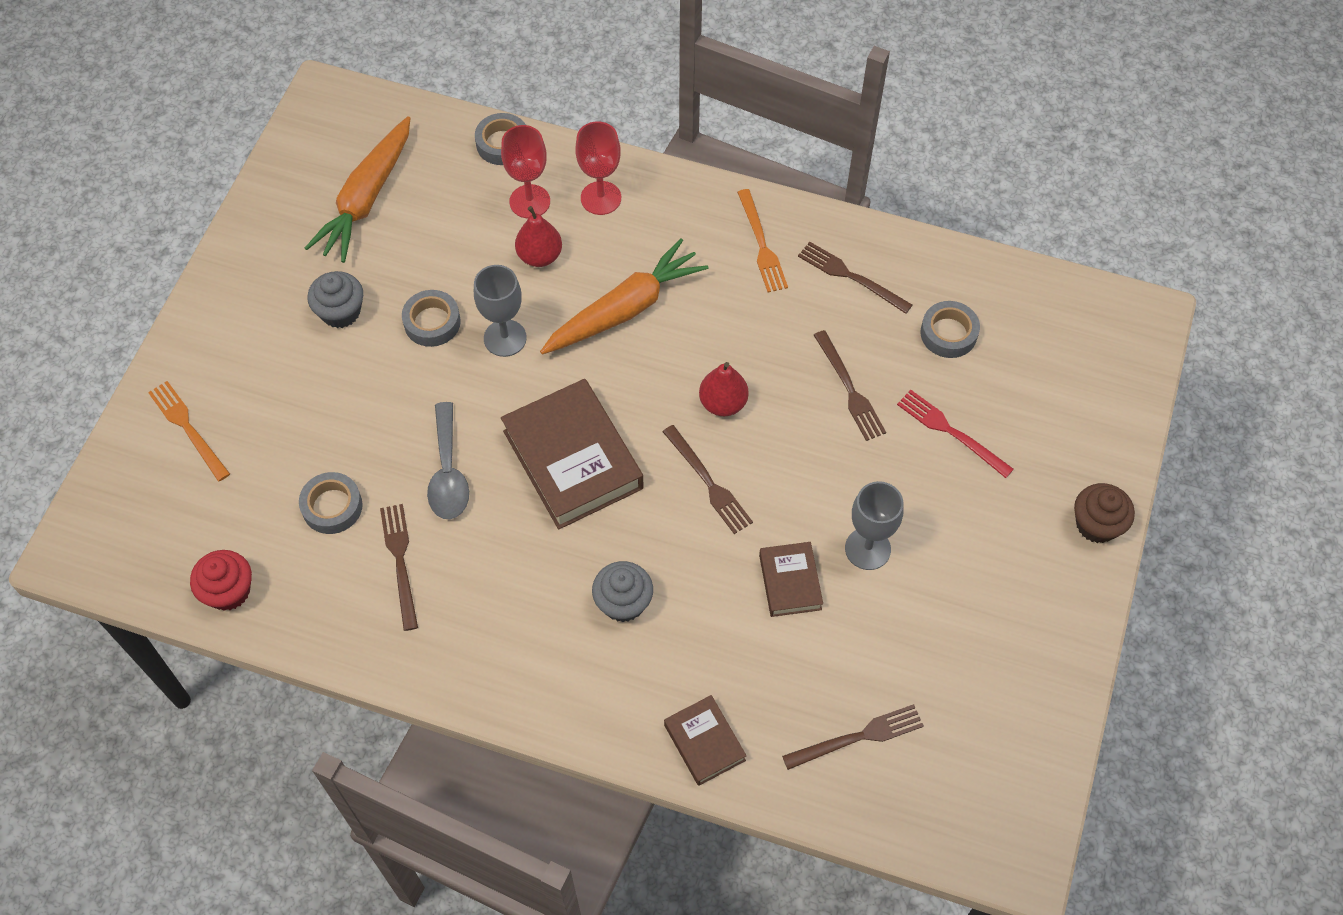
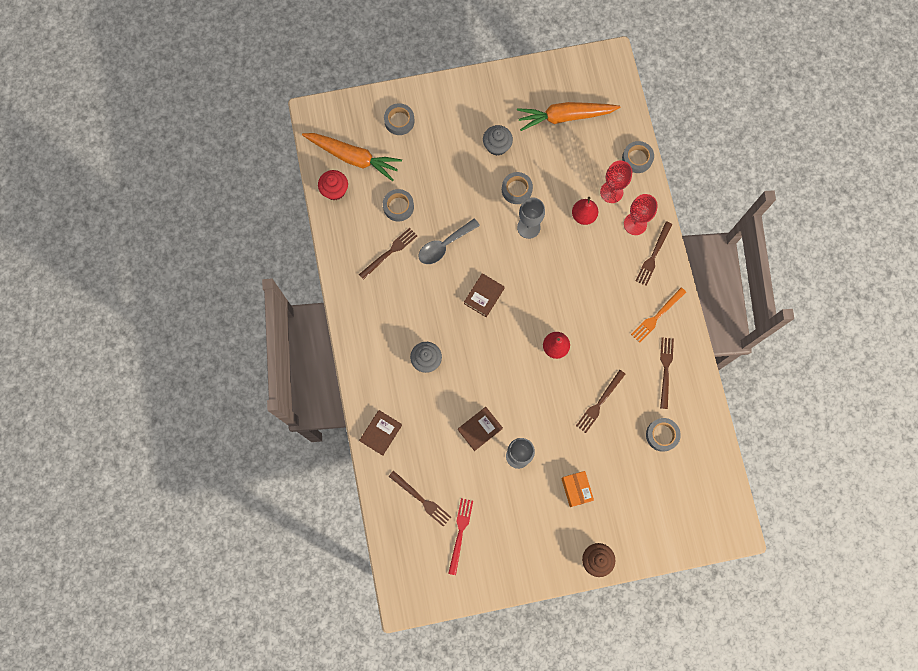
camera: 60 degrees right, 15 degrees up
(188, 428) = (399, 121): orange fork -> grey tape
(573, 459) = (484, 296): brown book -> brown book, size x0.52
(625, 309) = (579, 272): orange carrot -> orange carrot (353, 157)
(708, 482) = (509, 364): brown fork -> brown fork (653, 255)
(951, 432) = (605, 464): red fork -> red fork (460, 533)
(969, 493) = (576, 489): none -> orange box

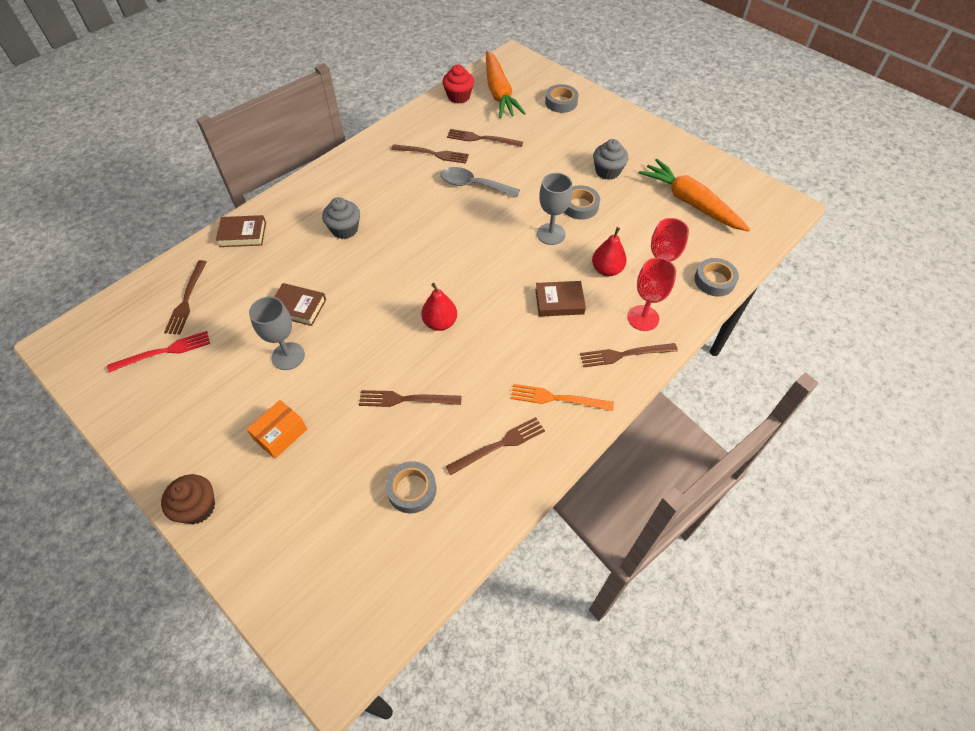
camera: 55 degrees right, 20 degrees down
(398, 206) = (482, 139): grey tape -> brown fork
(484, 296) = (447, 237): brown book -> brown book (559, 302)

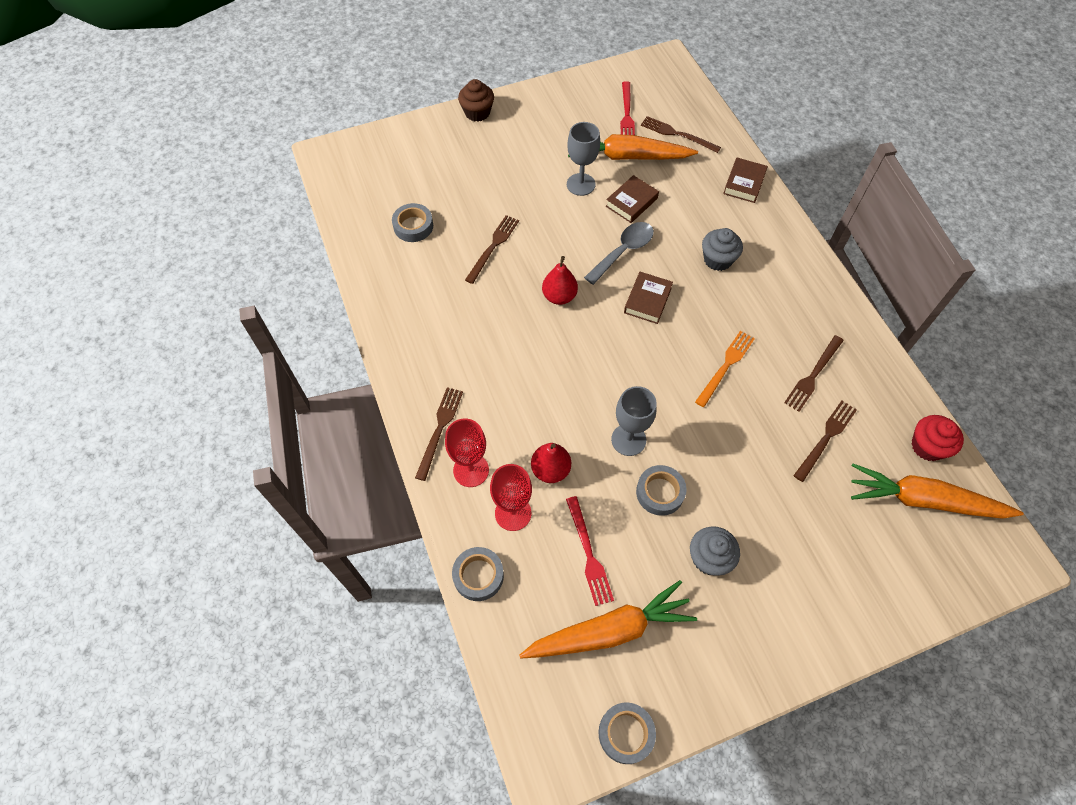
camera: 115 degrees right, 5 degrees up
(233, 330) = (627, 157): none -> orange carrot
(281, 434) = (508, 165): orange box -> none
(473, 185) = (741, 396): grey spoon -> grey spoon (623, 251)
(499, 445) = (413, 292): brown fork -> none
(557, 398) = (428, 352): orange fork -> orange fork (726, 366)
(559, 302) = (532, 404): brown book -> brown book (647, 300)
(561, 102) = (879, 573): grey tape -> grey tape (626, 733)
(651, 228) = (588, 554): none -> red fork

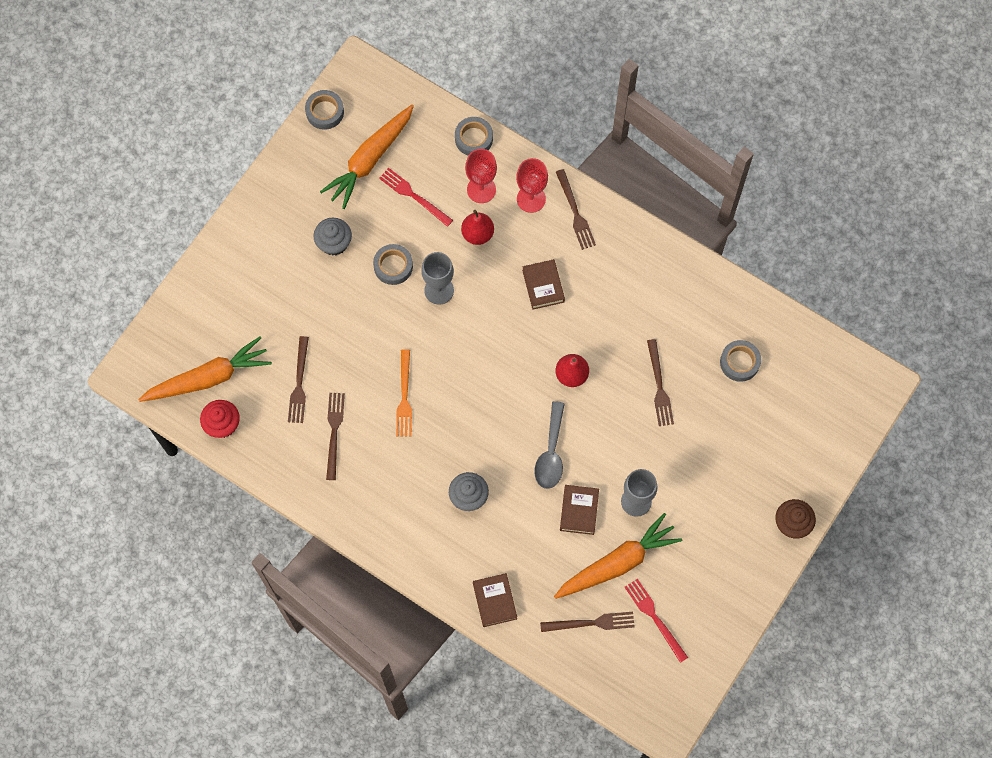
camera: 145 degrees right, 10 degrees up
(647, 300) = (500, 417): brown book -> brown book (543, 286)

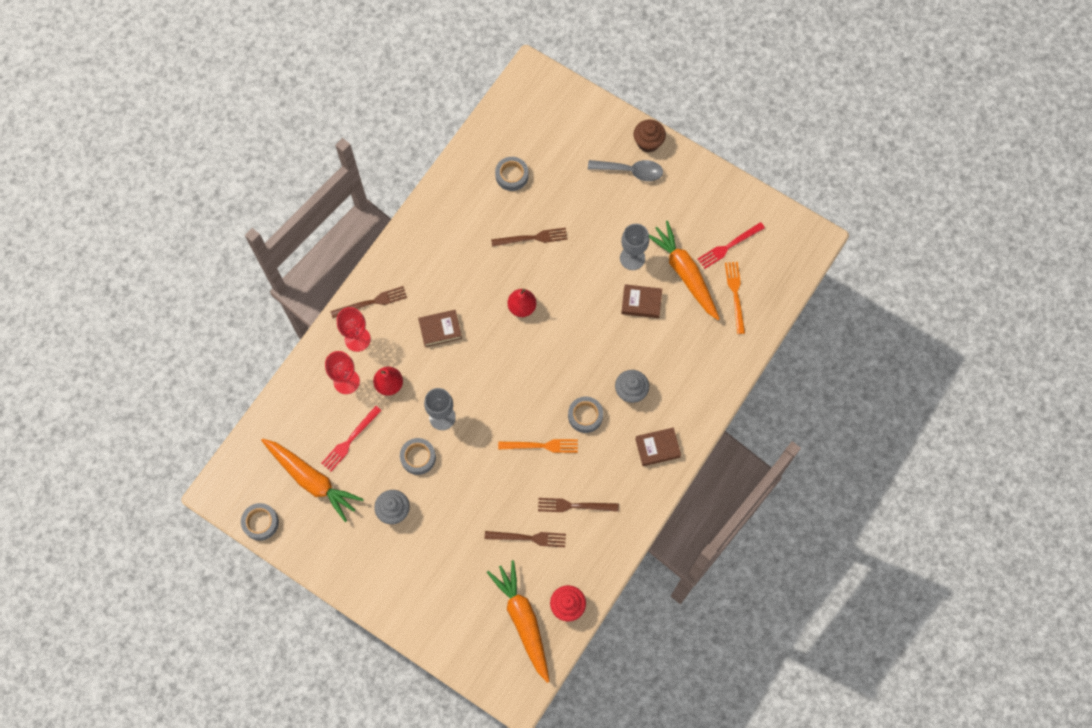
camera: 90 degrees left, 0 degrees up
(473, 138) = (296, 388): grey tape -> grey tape (585, 416)
(494, 601) = (720, 370): brown book -> brown book (657, 448)
(551, 453) = (591, 324): grey spoon -> grey spoon (630, 171)
(591, 623) = (735, 294): brown fork -> orange fork

